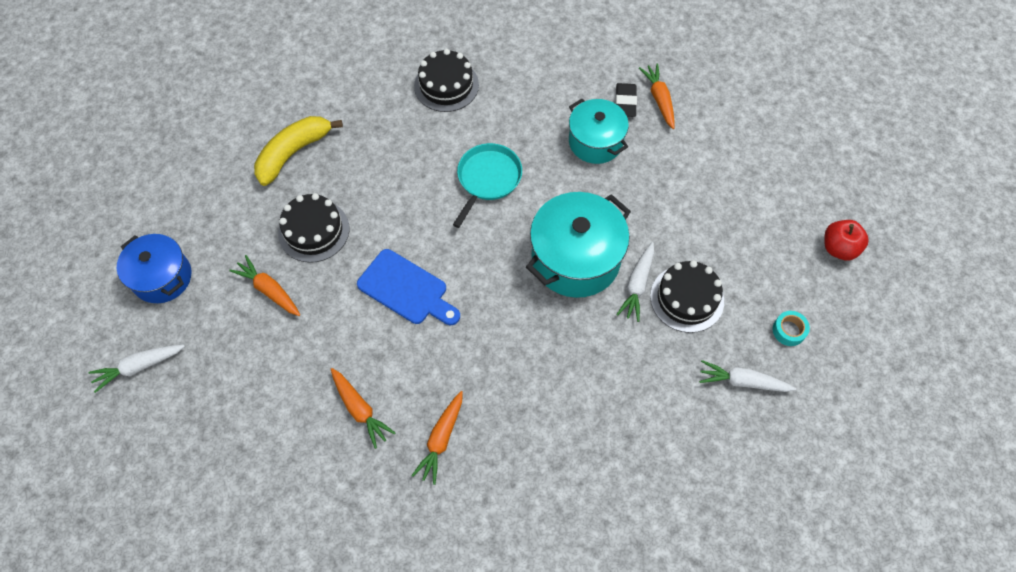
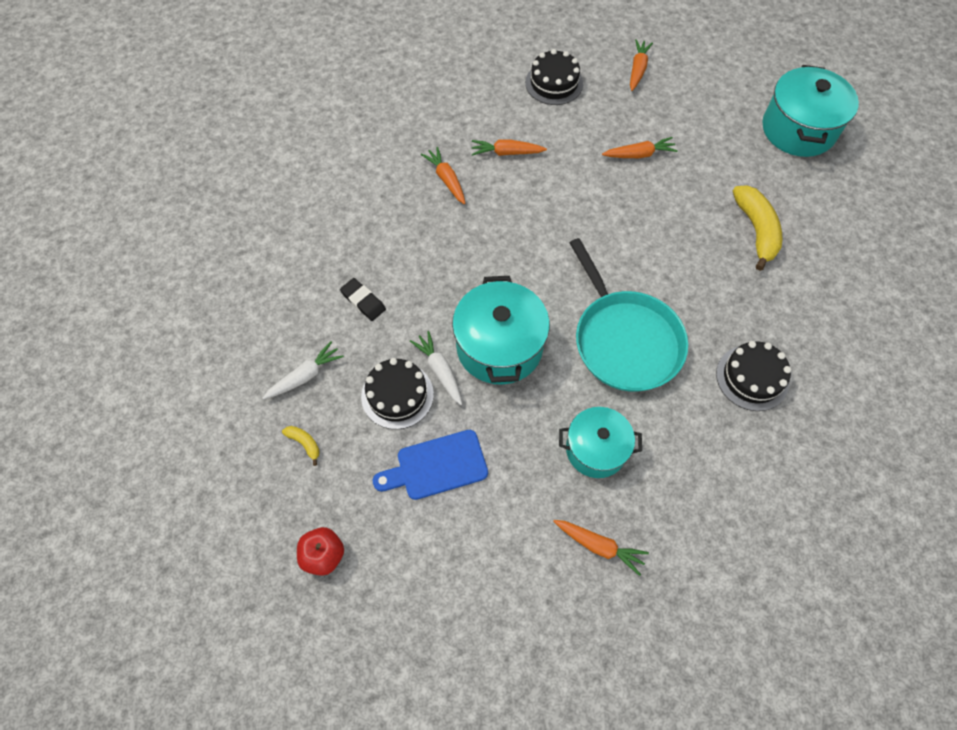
camera: 130 degrees right, 0 degrees up
(136, 182) = (798, 129): none -> turquoise pot
(139, 367) = (637, 69): white carrot -> orange carrot
(162, 277) = (698, 108): blue pot -> none
(314, 231) = (669, 203): black cake -> black cake (554, 83)
(406, 289) = (571, 227): blue cutting board -> blue cutting board (437, 466)
(487, 179) = (624, 340): turquoise pan -> turquoise pan, size x1.66
(625, 102) = (619, 512): black eraser -> black eraser (363, 301)
(789, 330) = (304, 443): turquoise tape -> yellow banana

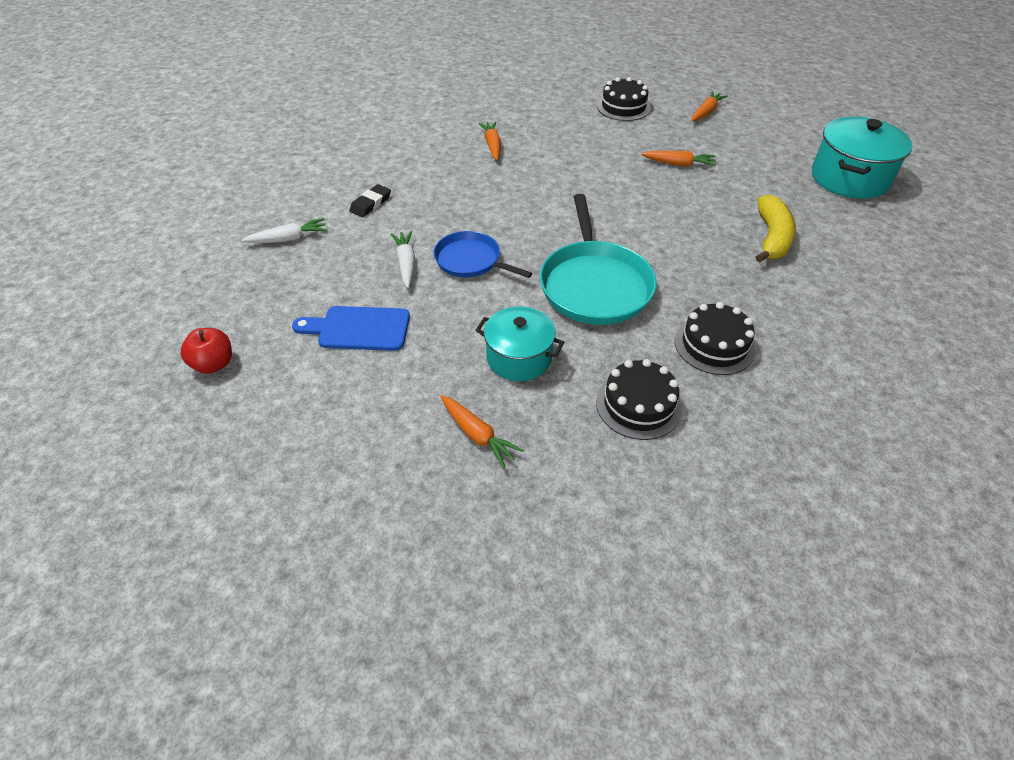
camera: 20 degrees right, 15 degrees down
(304, 443) = (255, 282): yellow banana -> none
(363, 301) = (371, 204): black eraser -> black eraser turned 60 degrees clockwise
(397, 395) = (357, 271): black cake -> black cake (638, 405)
(499, 346) = (471, 260): turquoise pot -> blue pan
(506, 153) = (555, 140): orange carrot -> none

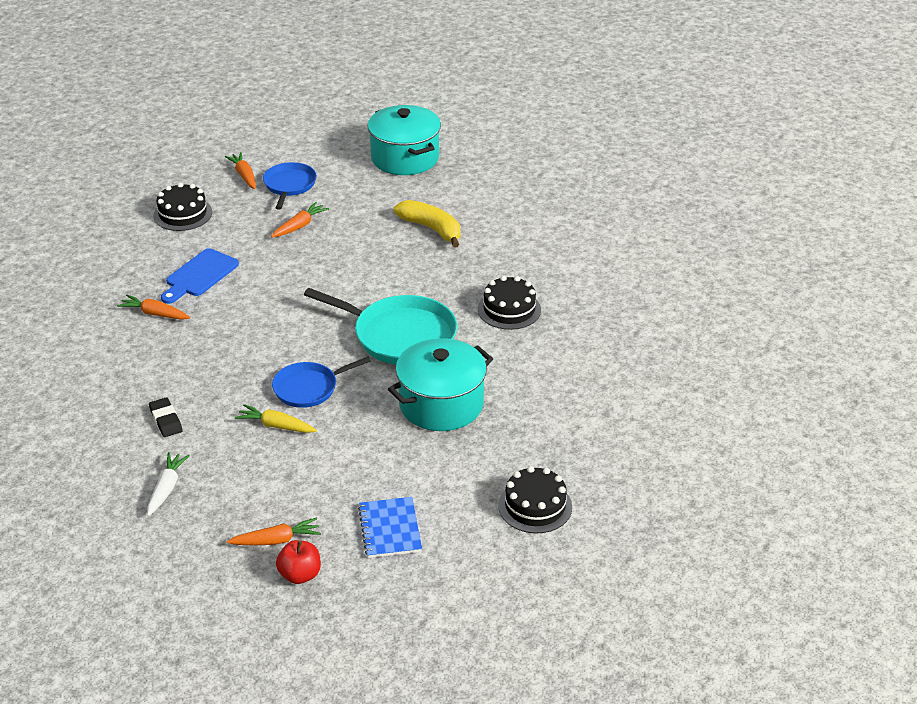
camera: 60 degrees left, 10 degrees down
(307, 400) = (390, 529): none -> blue notebook
(359, 329) = (333, 478): blue cutting board -> blue cutting board (199, 275)
(406, 263) = (276, 426): white carrot -> yellow carrot
(477, 435) = (496, 452): orange carrot -> orange carrot (276, 540)
(519, 357) = (441, 404): turquoise pot -> turquoise pot, size x1.52
(638, 405) = (531, 368): black cake -> black cake (535, 506)
(724, 137) = (289, 185): none -> blue pan

